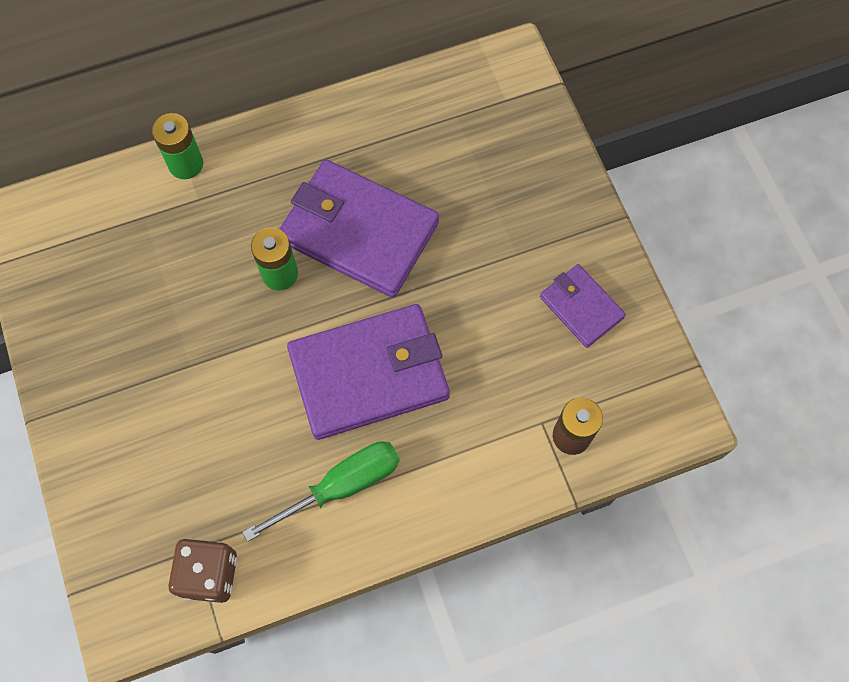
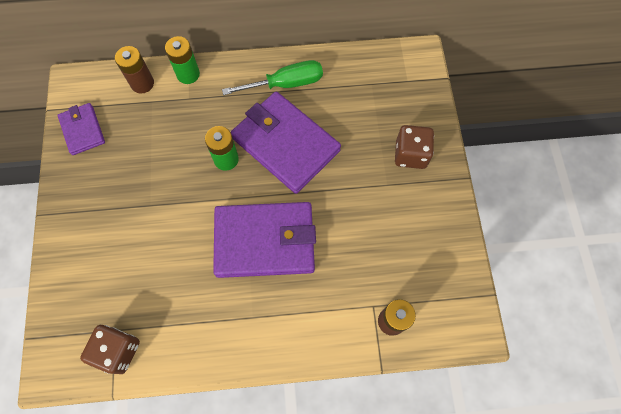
camera: 15 degrees right, 0 degrees up
(122, 193) = (142, 83): none -> brown battery
(342, 486) = (224, 314): green screwdriver -> green screwdriver (285, 84)
(538, 204) = (410, 154): none -> brown dice
(581, 307) = (422, 232): purple wallet -> purple wallet (82, 130)

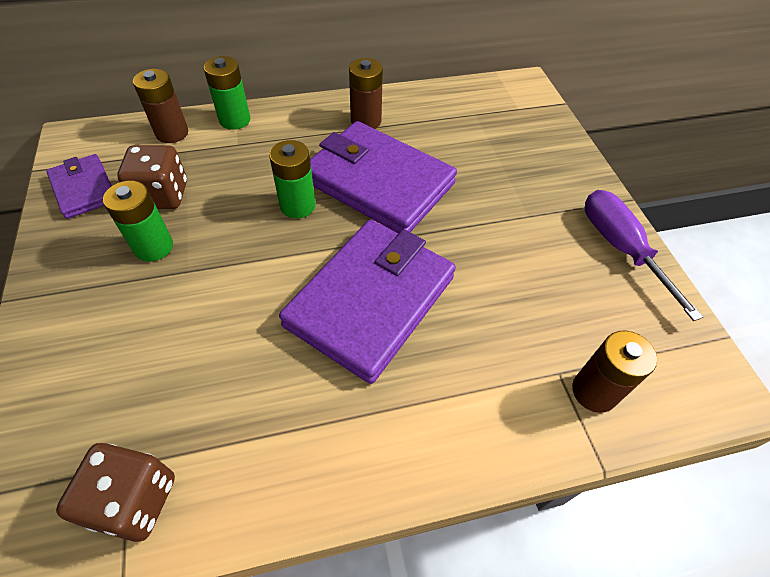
camera: 10 degrees left, 15 degrees down
(129, 184) = (153, 247): none -> green battery
(265, 241) = (371, 301): purple wallet -> purple wallet turned 45 degrees counterclockwise
(285, 84) = (366, 121): green screwdriver -> brown battery
(410, 154) = (548, 180): brown dice -> brown dice (162, 195)
(444, 219) = (620, 248): none -> purple screwdriver

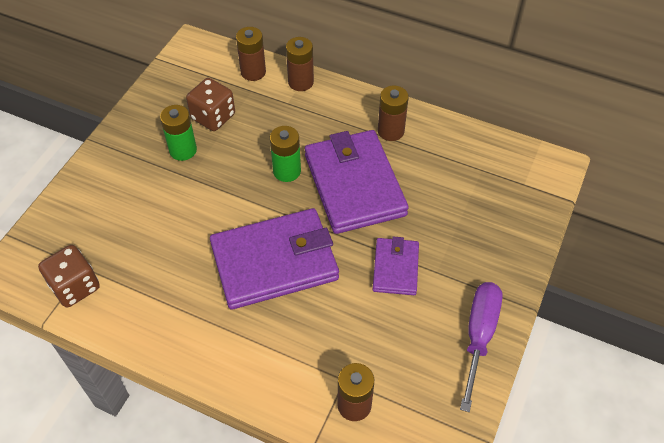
camera: 40 degrees right, 0 degrees up
(84, 189) = (174, 87): purple wallet -> purple wallet (395, 268)
(235, 120) = (301, 82): green battery -> brown battery

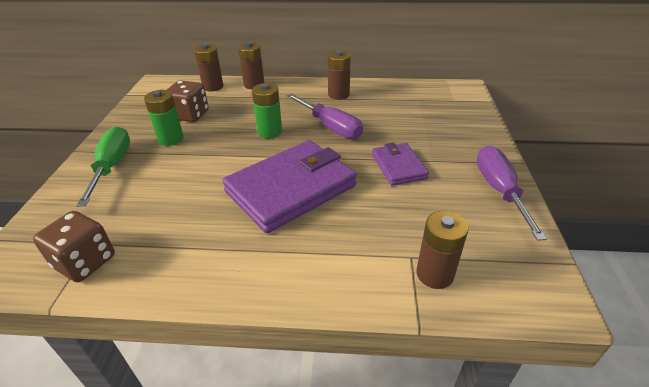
camera: 20 degrees left, 15 degrees down
(118, 174) = (112, 166): none -> green screwdriver
(354, 184) = (330, 127): purple wallet -> purple screwdriver

